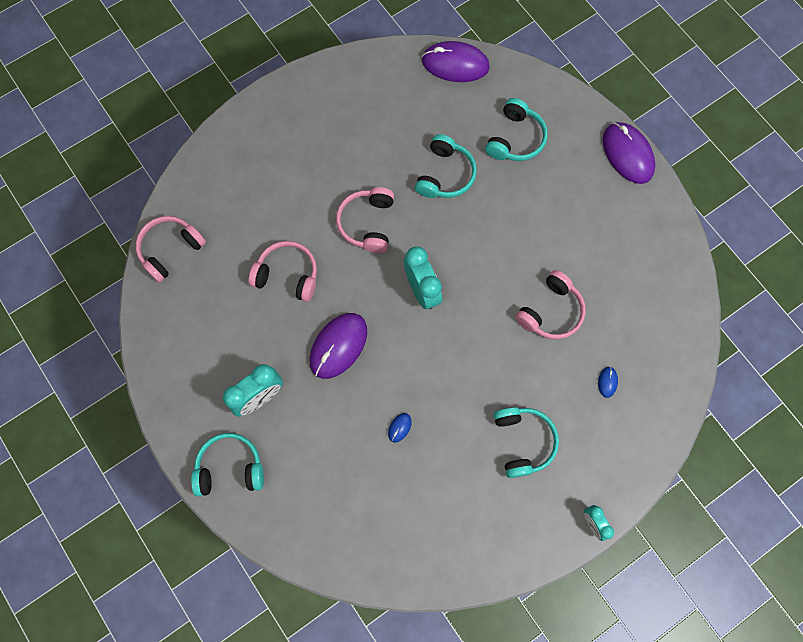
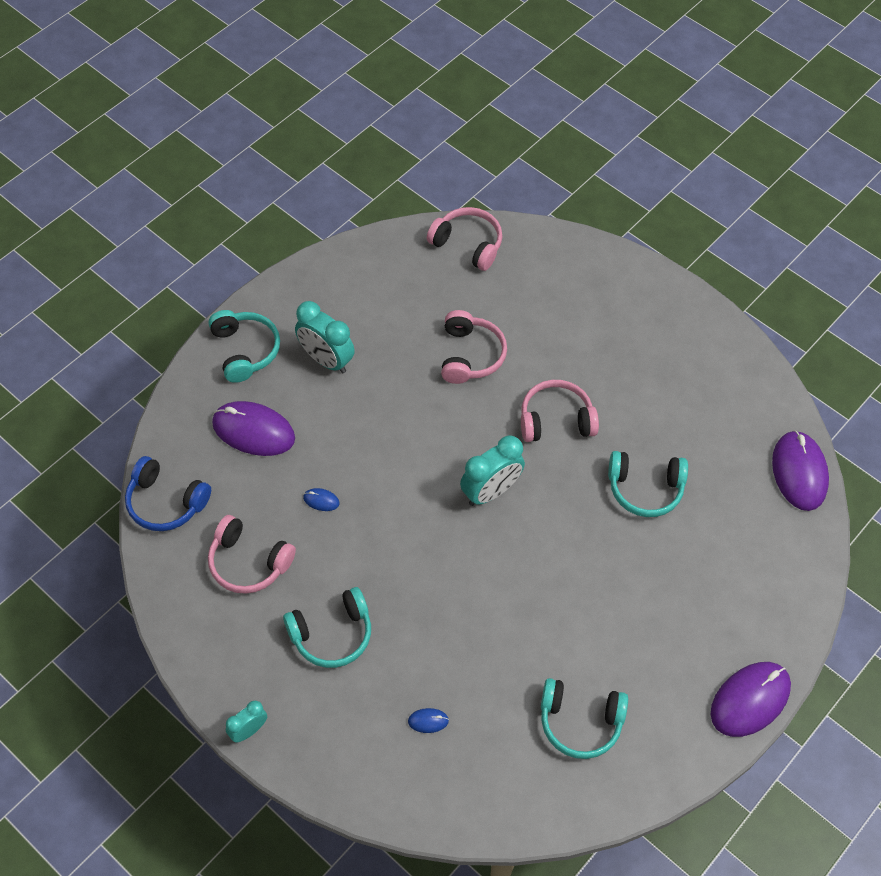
camera: 75 degrees right, 15 degrees down
(338, 346) = (401, 421): purple mouse -> purple mouse (253, 431)
(371, 563) = (166, 502): none -> blue headphones
(515, 139) = (722, 559): turquoise headphones -> turquoise headphones (580, 722)
(551, 311) = (502, 639): pink headphones -> pink headphones (248, 562)

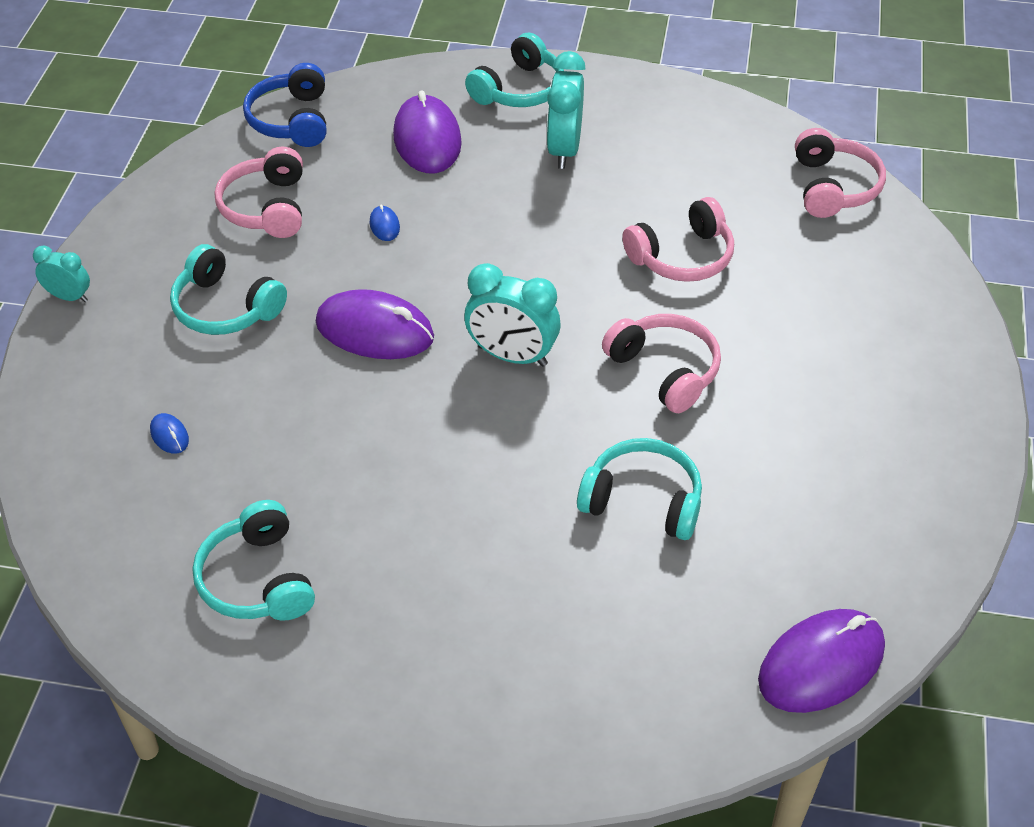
camera: 60 degrees right, 10 degrees down
(645, 489) = (643, 501): turquoise headphones -> turquoise headphones turned 135 degrees clockwise
(750, 700) = (410, 756): purple mouse -> purple mouse (375, 330)

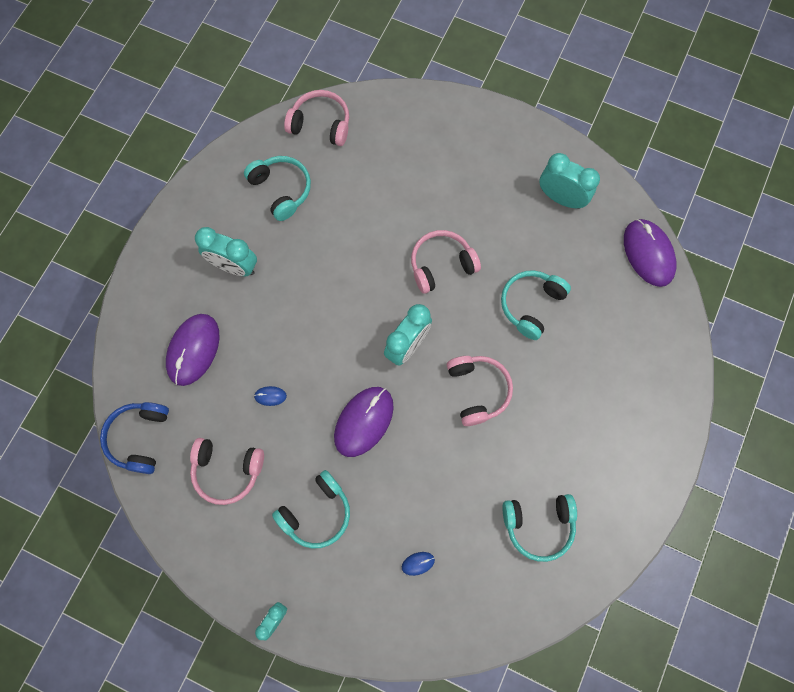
camera: 75 degrees left, 25 degrees up
(292, 120) = (140, 438): blue headphones -> blue headphones turned 90 degrees clockwise
(427, 139) = (193, 350): purple mouse -> purple mouse turned 75 degrees counterclockwise
(519, 89) = (162, 278): turquoise headphones -> turquoise headphones (281, 190)
(682, 256) = (353, 227): pink headphones -> pink headphones (477, 390)
(866, 508) = (561, 198): none -> turquoise clock

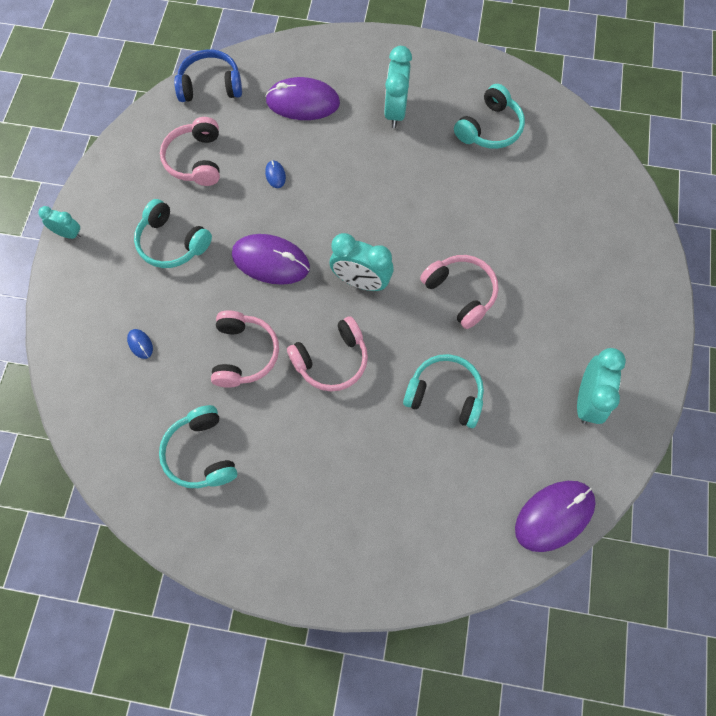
camera: 75 degrees right, 5 degrees down
(320, 124) = (576, 143): pink headphones -> pink headphones (244, 354)

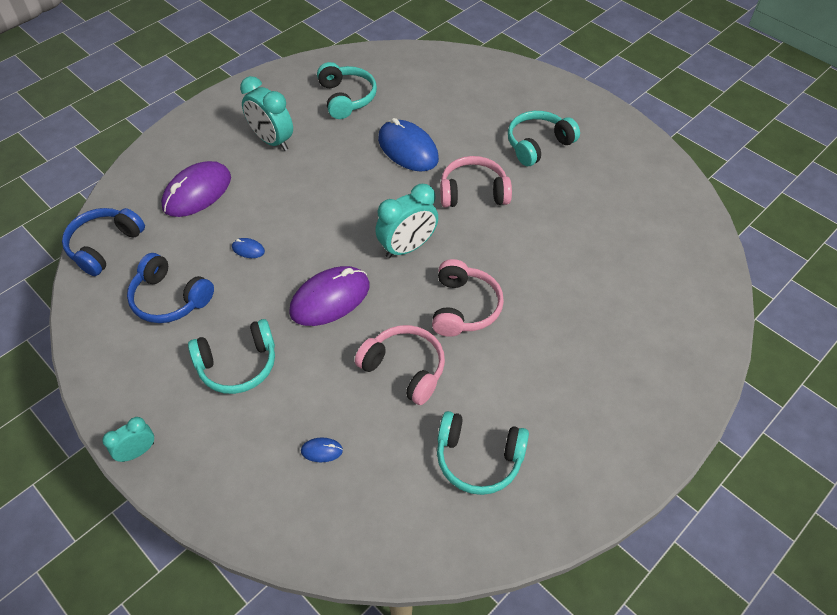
camera: 55 degrees left, 15 degrees down
(196, 160) = (170, 298): pink headphones -> blue headphones
(445, 394) = (554, 250): turquoise headphones -> turquoise headphones (538, 145)
(469, 212) = (408, 149): none -> blue mouse
(554, 516) = (701, 241): purple mouse -> none
(587, 400) = (620, 172): turquoise clock -> none

